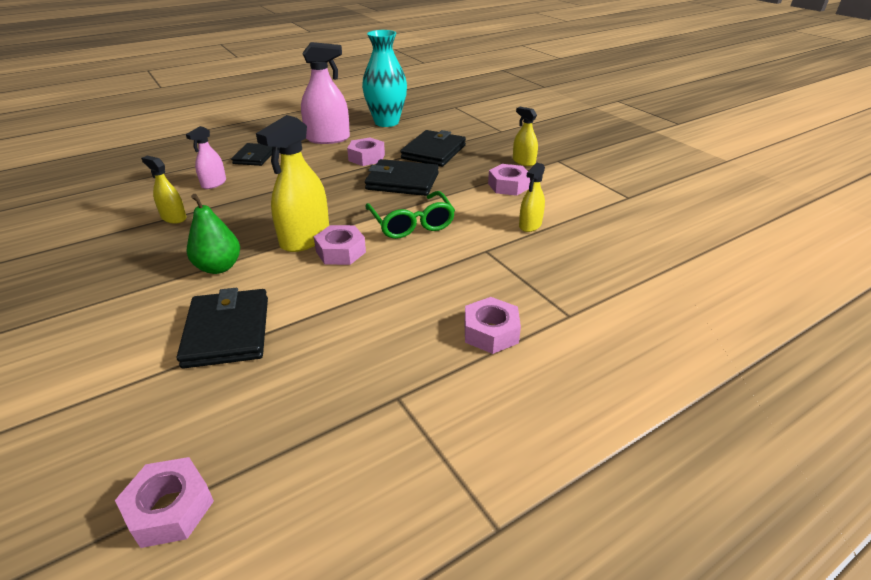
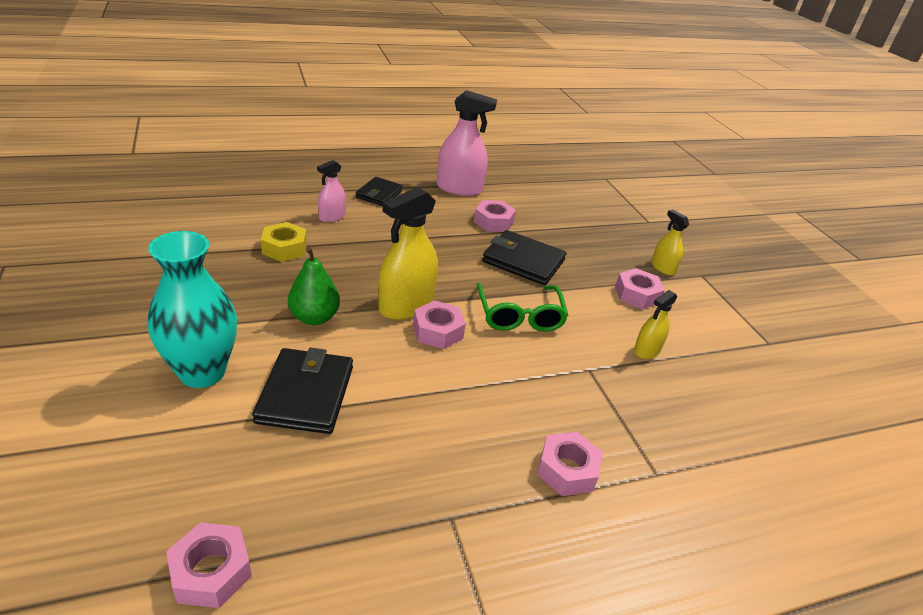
camera: 10 degrees right, 0 degrees up
(173, 218) = (284, 248): yellow spray bottle -> yellow nut
(386, 122) = (526, 182): turquoise vase -> turquoise vase (202, 372)
(434, 152) = (567, 231): black wallet -> none

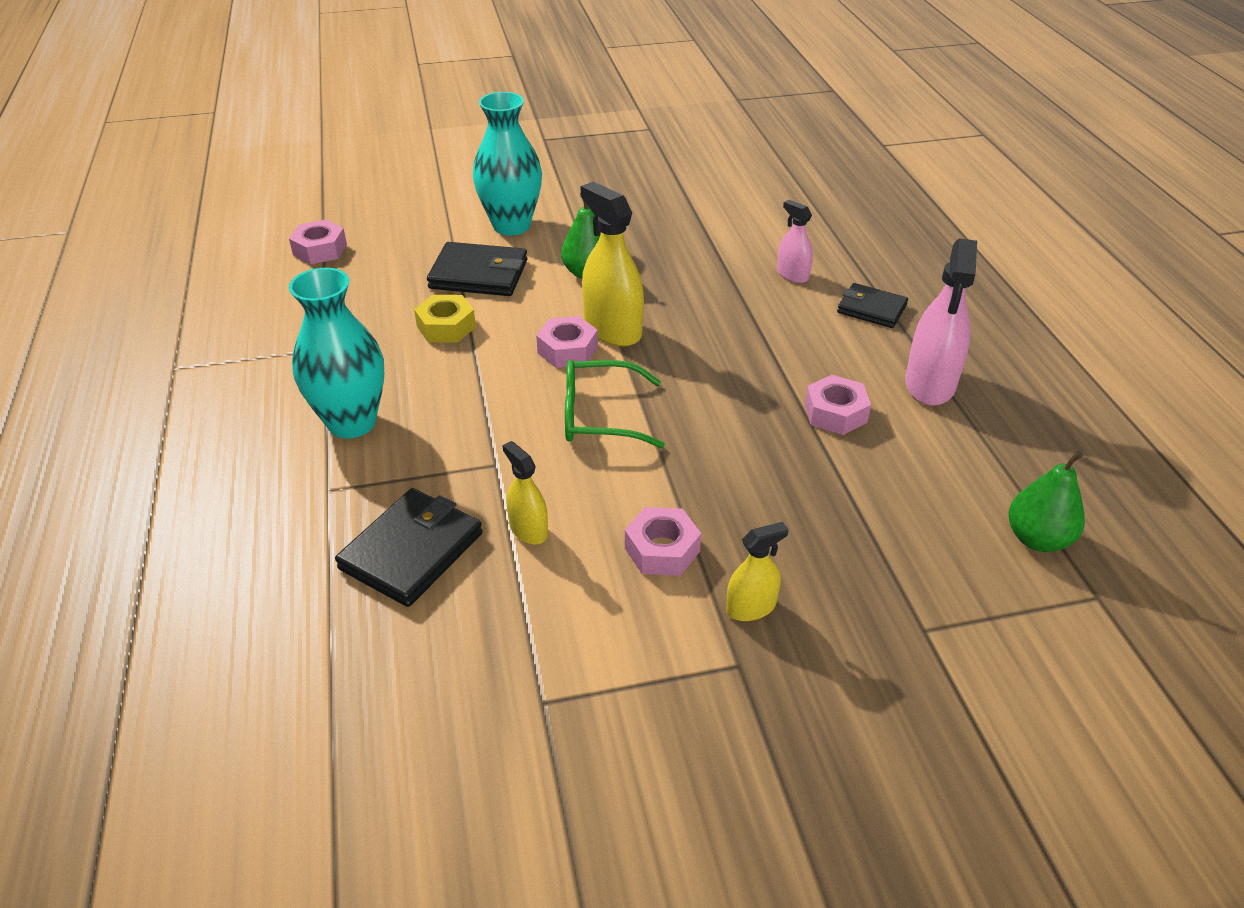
camera: 100 degrees right, 5 degrees up
(284, 248) = (711, 248): yellow nut -> yellow nut (446, 327)
(523, 261) = (730, 433): black wallet -> black wallet (412, 551)
(567, 470) = (352, 422): pink nut -> turquoise vase
(575, 184) = (1037, 539): none -> green pear

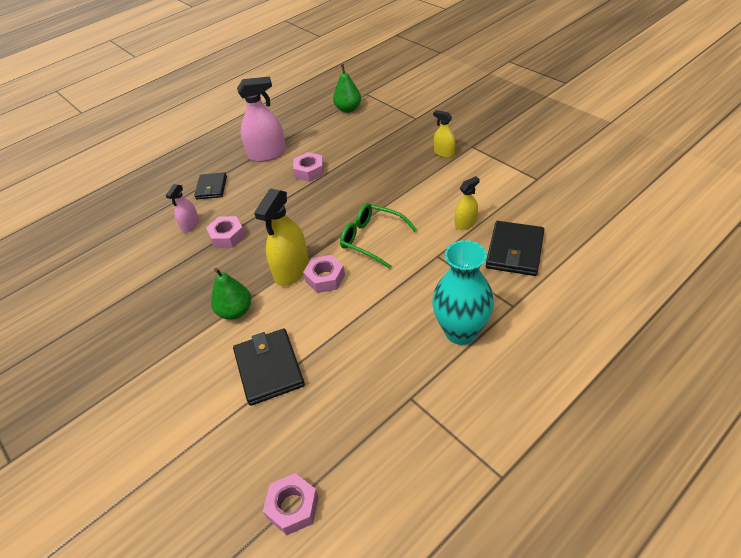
camera: 115 degrees left, 5 degrees up
(412, 551) = (514, 251): black wallet -> black wallet turned 75 degrees counterclockwise
(446, 327) = (341, 347): yellow nut -> none
(511, 225) = (189, 390): turquoise vase -> none
(528, 529) = (465, 223): yellow spray bottle -> yellow spray bottle turned 150 degrees counterclockwise
(599, 416) = (371, 239): green glasses -> green glasses turned 150 degrees clockwise
(662, 549) = (438, 183): pink nut -> pink nut (227, 236)

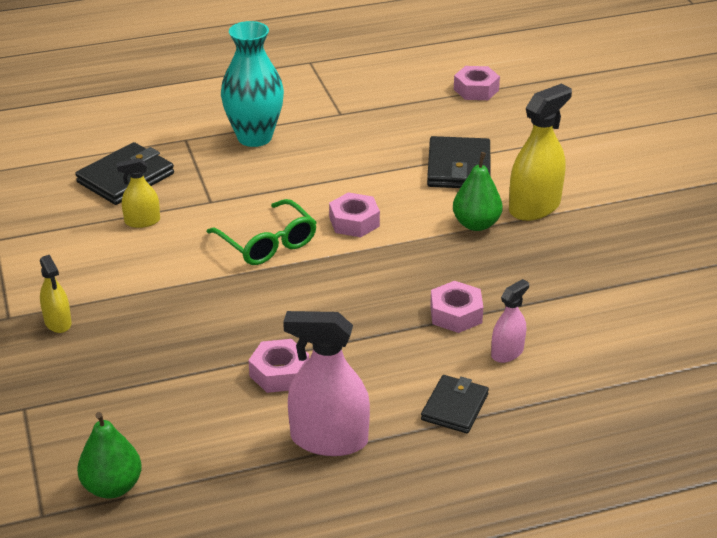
camera: 160 degrees left, 10 degrees down
(292, 270) = (388, 243): yellow spray bottle -> yellow spray bottle (534, 207)

